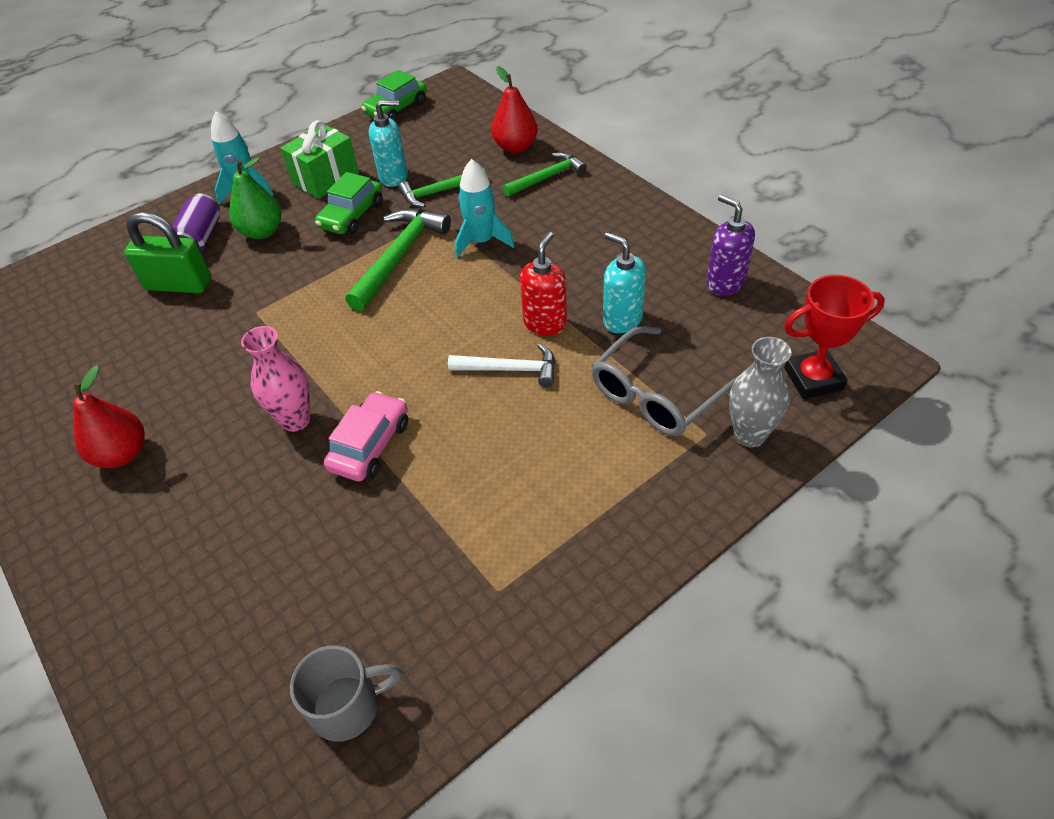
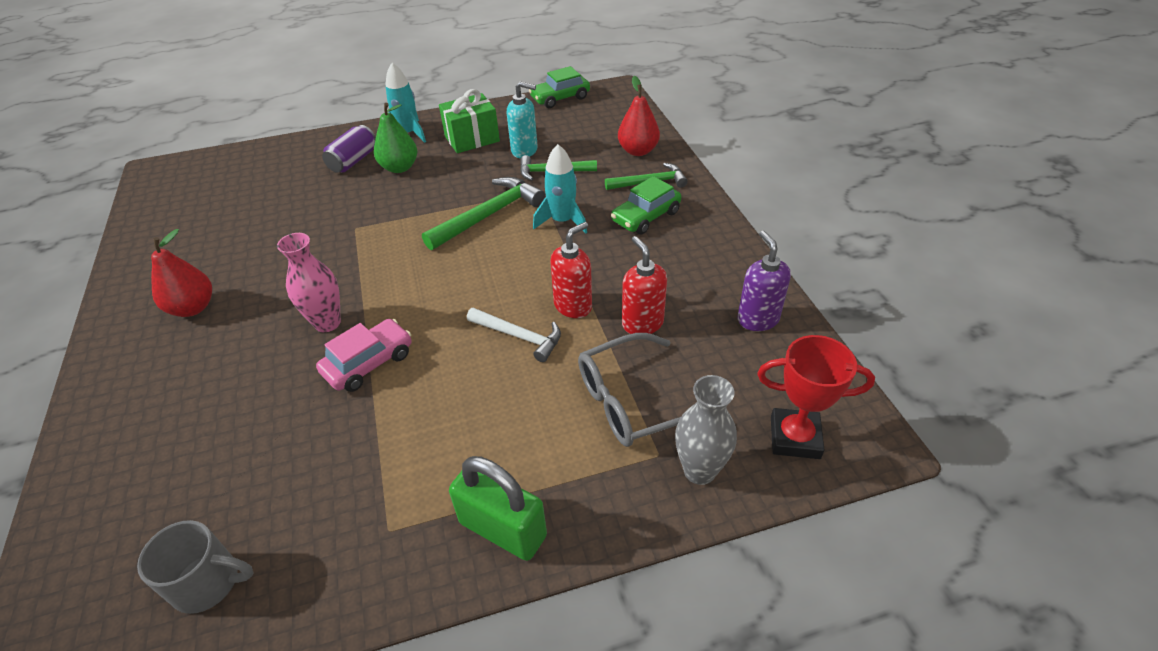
camera: 20 degrees right, 5 degrees down
(179, 284) = (316, 191): green padlock -> green padlock (503, 529)
(352, 215) = (473, 173): green car -> green car (646, 217)
(622, 320) = (642, 323): turquoise soap dispenser -> red soap dispenser

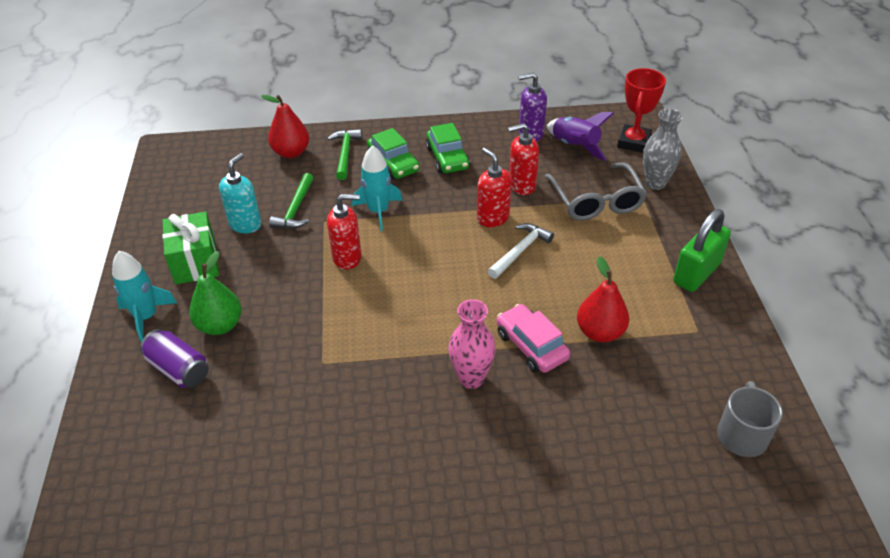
camera: 80 degrees left, 0 degrees up
(193, 308) = (414, 504): red pear -> red pear (600, 332)
(489, 215) = (347, 258): green hammer -> red soap dispenser
(560, 98) = (154, 189): green car -> green car (447, 158)
(750, 368) = (575, 146): none -> purple rocket

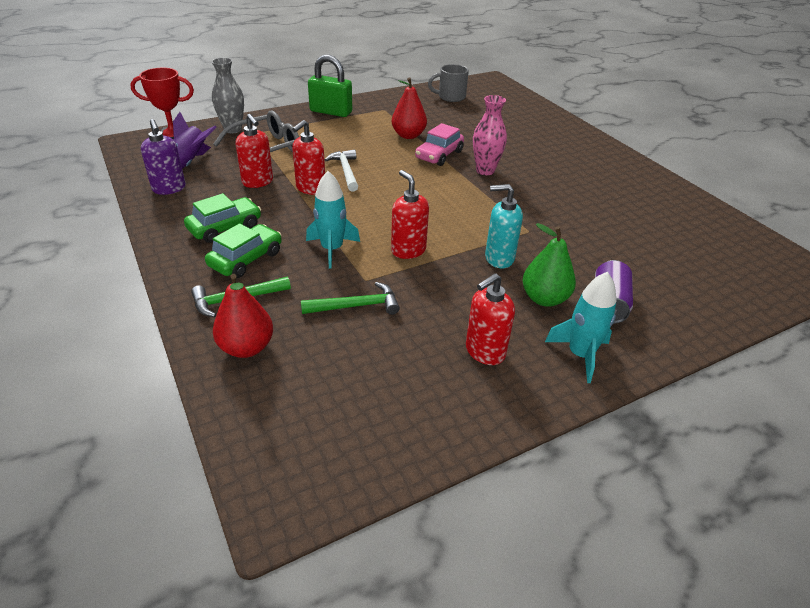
camera: 115 degrees left, 5 degrees down
(195, 262) = (484, 352): green gift -> red soap dispenser
(245, 224) = (402, 336): turquoise soap dispenser -> turquoise soap dispenser (499, 258)
(520, 251) = (346, 171): white hammer -> white hammer turned 60 degrees clockwise

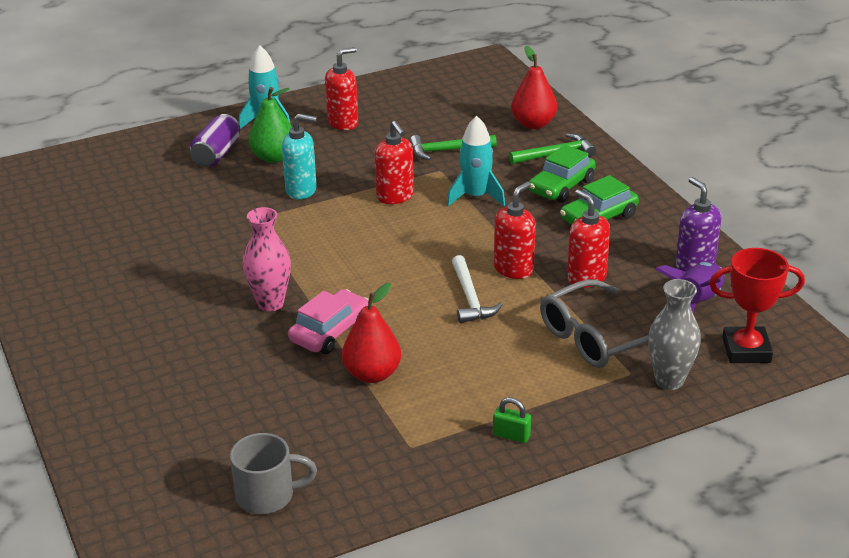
camera: 175 degrees left, 5 degrees down
(331, 112) = (511, 435): green padlock -> green padlock, size x0.47

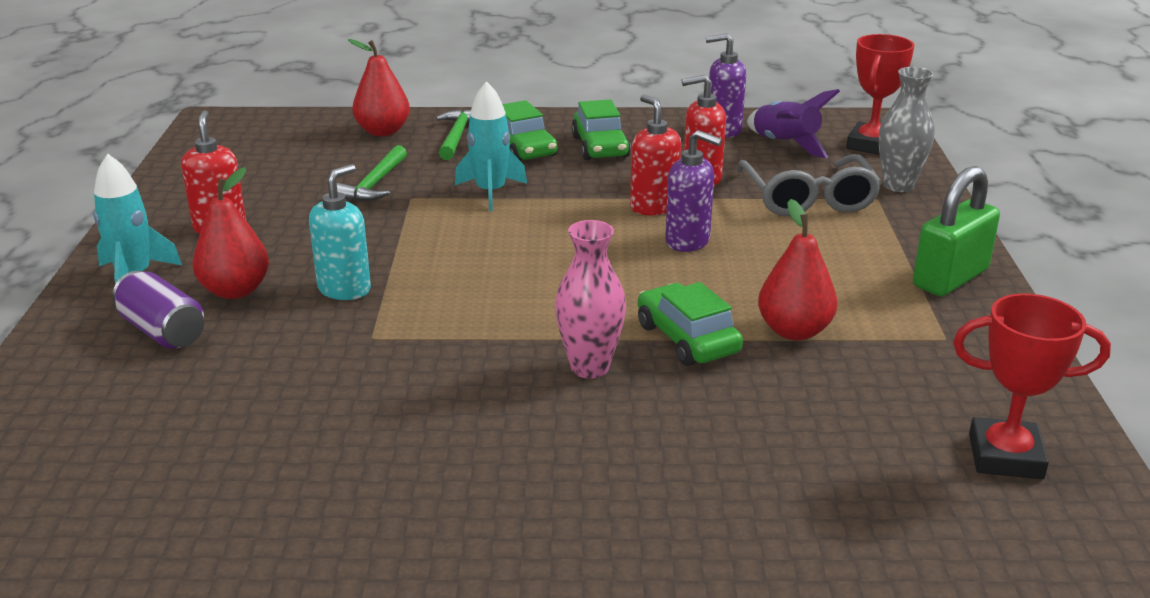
camera: 65 degrees left, 5 degrees down
(267, 495) = (1005, 456): grey mug -> red trophy
(274, 157) = (235, 291): green pear -> red pear
(330, 332) = (687, 339): pink car -> green car
(395, 197) = (435, 235): red soap dispenser -> none
(470, 298) = (688, 241): white hammer -> purple soap dispenser
(511, 435) = (950, 278): green padlock -> green padlock, size x2.14

